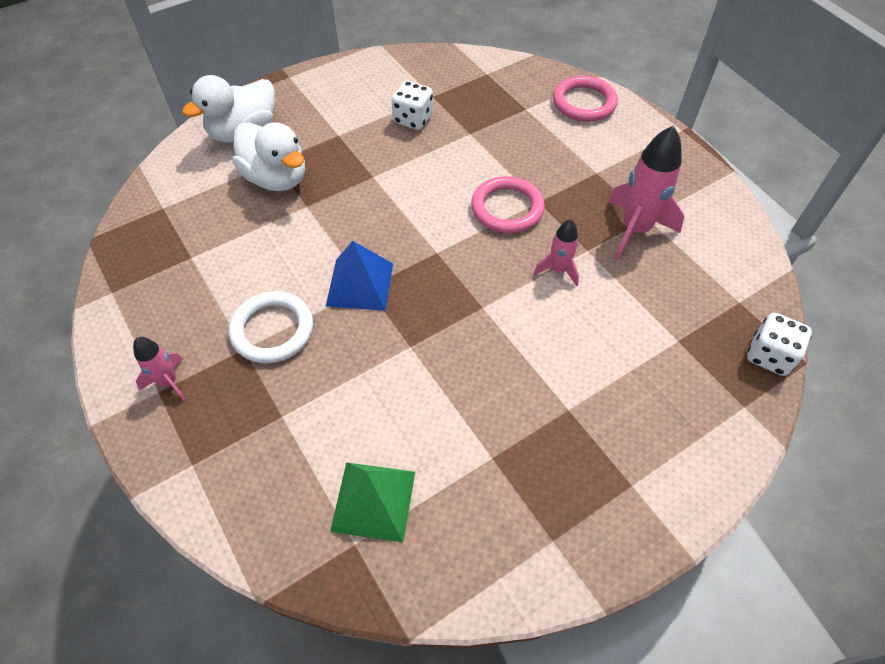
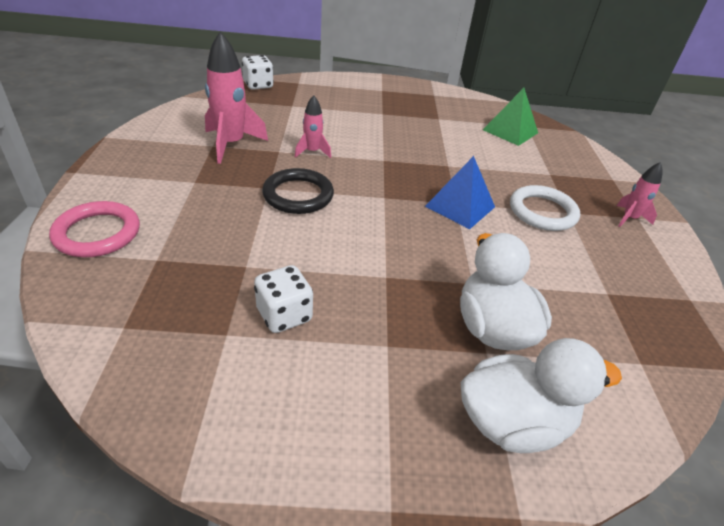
camera: 150 degrees left, 15 degrees down
(507, 208) = (298, 195): pink ring -> black ring

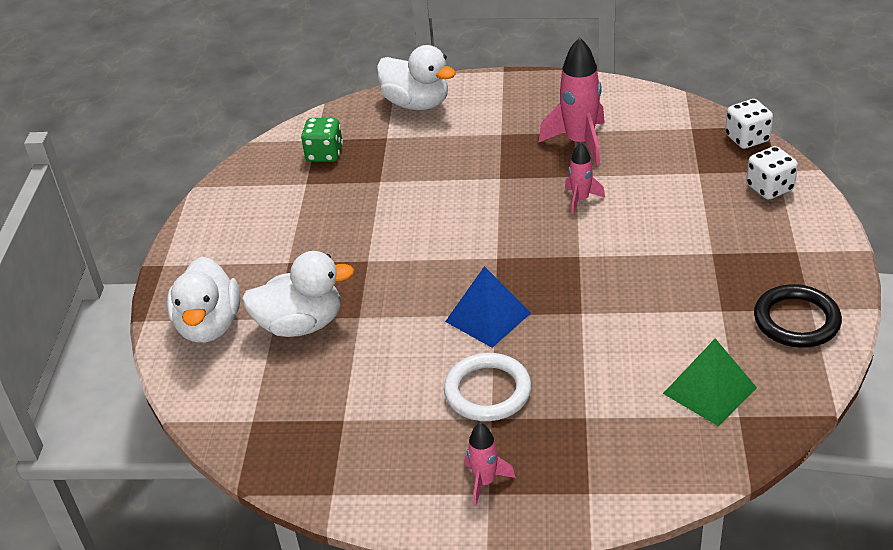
camera: 100 degrees right, 0 degrees up
(97, 233) = (417, 104): pink ring -> white duck
(166, 316) = (324, 154): none -> green dice
(284, 315) = (323, 207): white dice -> white dice (769, 188)
(298, 195) = (489, 198): black ring -> black ring (796, 320)

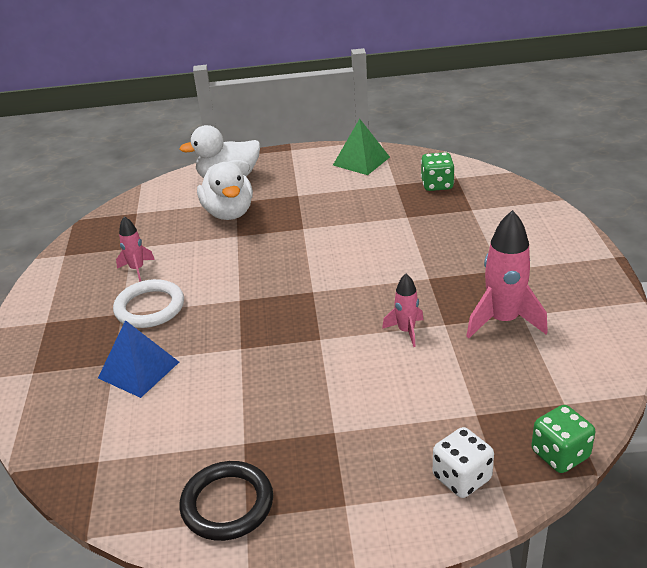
camera: 80 degrees right, 5 degrees down
(417, 104) = (530, 216): white duck -> none
(485, 482) = (57, 318): pink rocket -> pink rocket (137, 269)
(488, 317) = (235, 296): blue pyramid -> blue pyramid (138, 370)
(709, 390) = (133, 438): green pyramid -> green pyramid (361, 161)
(747, 138) = (560, 454): white dice -> green dice

